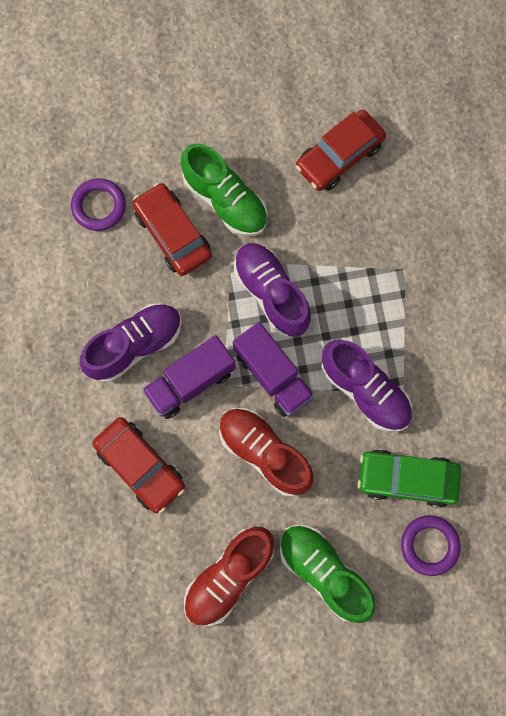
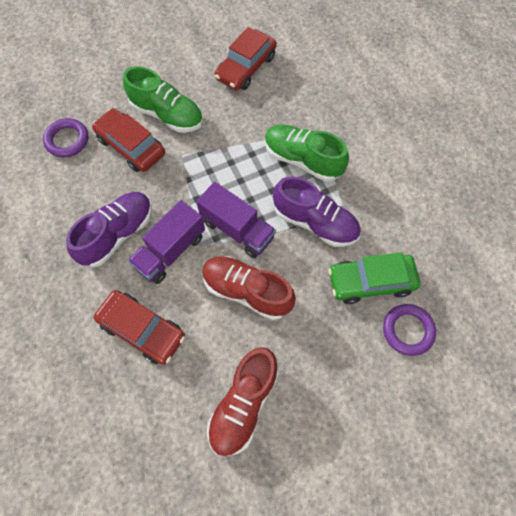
camera: 15 degrees left, 10 degrees down
(271, 294) = (220, 170): purple shoe -> none
(324, 571) = (326, 377): green shoe -> green shoe (302, 160)

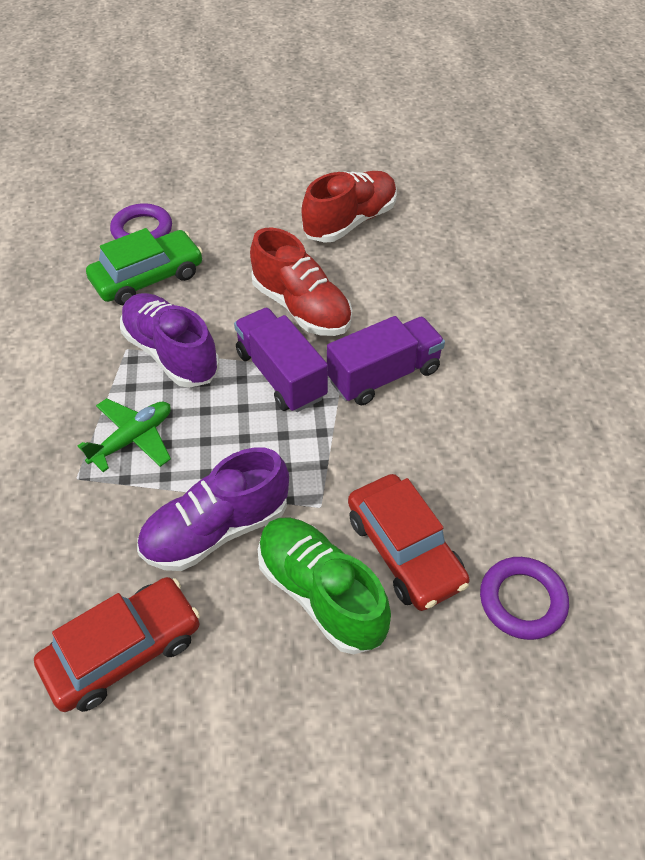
camera: 160 degrees left, 15 degrees down
(117, 234) = (455, 417): purple shoe -> purple shoe (216, 529)
(142, 330) = (444, 305): red car -> none
(302, 160) = (133, 439): green shoe -> green plane
(371, 281) = (148, 278): green car -> green car turned 45 degrees counterclockwise

